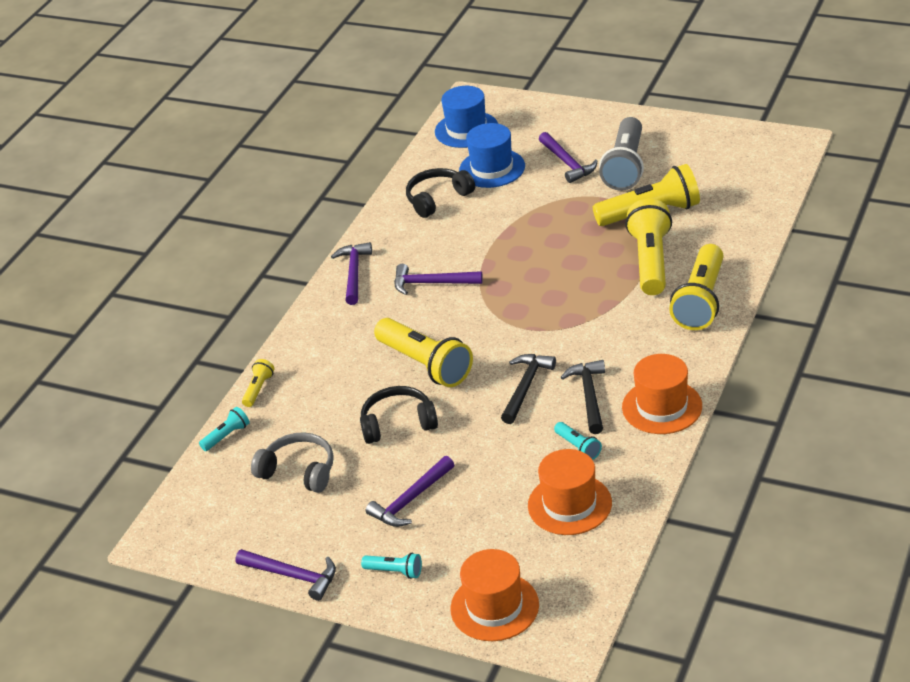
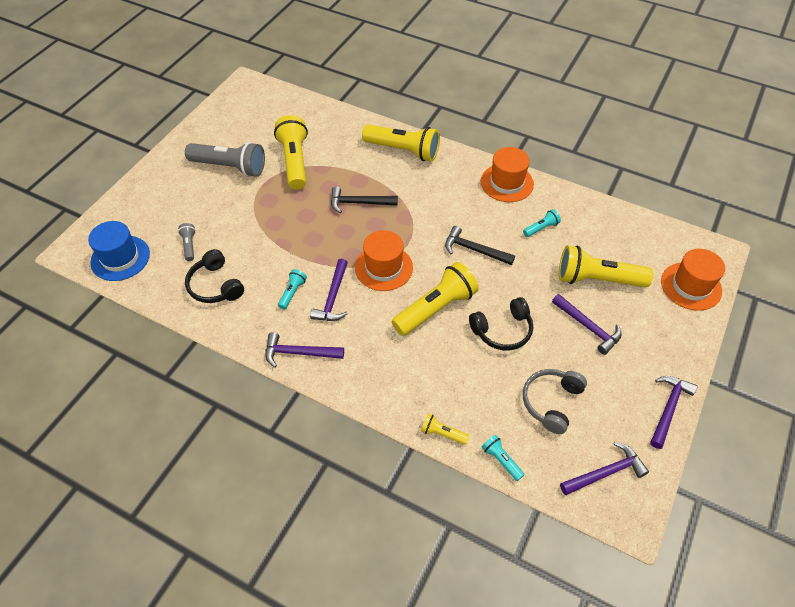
camera: 90 degrees left, 15 degrees up
(395, 571) = (661, 341): turquoise flashlight -> turquoise flashlight (292, 292)
(398, 423) = (502, 330): black headphones -> black headphones turned 105 degrees counterclockwise
(492, 168) = (189, 246): blue hat -> grey flashlight
(567, 163) = (207, 199): purple hammer -> purple hammer (605, 472)
(569, 504) = (596, 238): orange hat -> orange hat (383, 267)
(589, 396) = (490, 217): black hammer -> black hammer (359, 203)
(650, 261) = (351, 168): yellow flashlight -> yellow flashlight (597, 279)

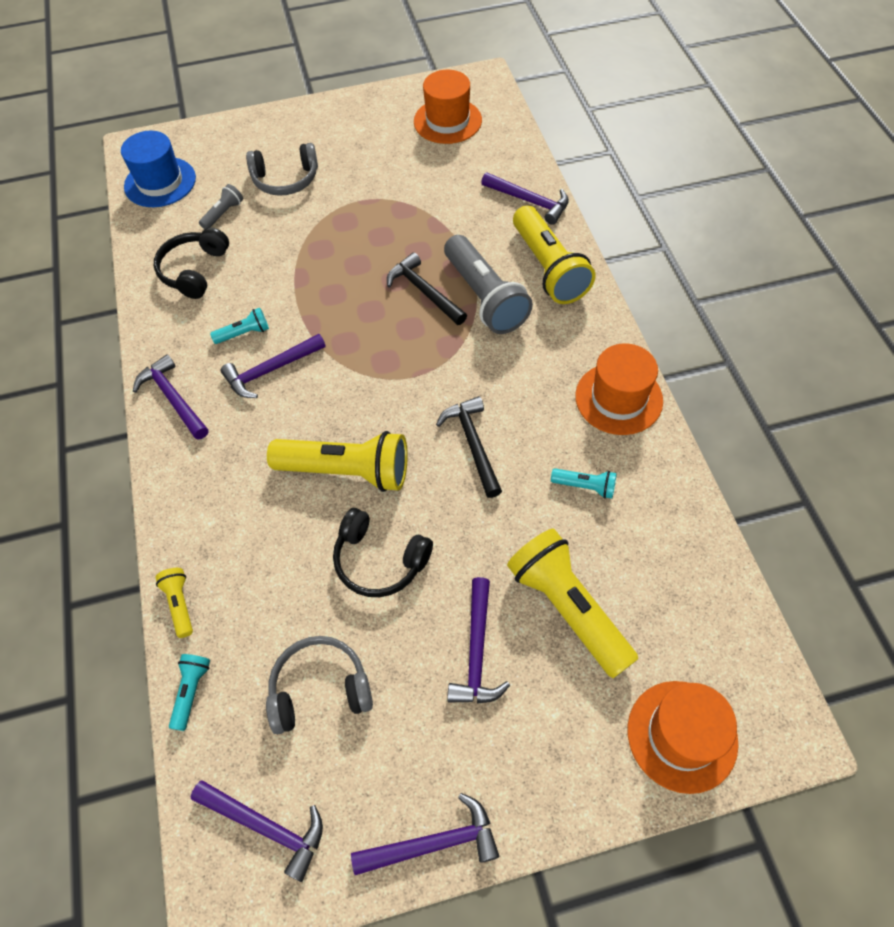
camera: 50 degrees right, 5 degrees up
(202, 203) = (285, 179): none -> grey headphones
(230, 167) = (355, 160): grey flashlight -> grey flashlight (485, 297)
(294, 161) = (421, 198): yellow flashlight -> none
(352, 126) = (529, 201): none -> purple hammer
(383, 267) = (356, 381): orange hat -> orange hat (447, 121)

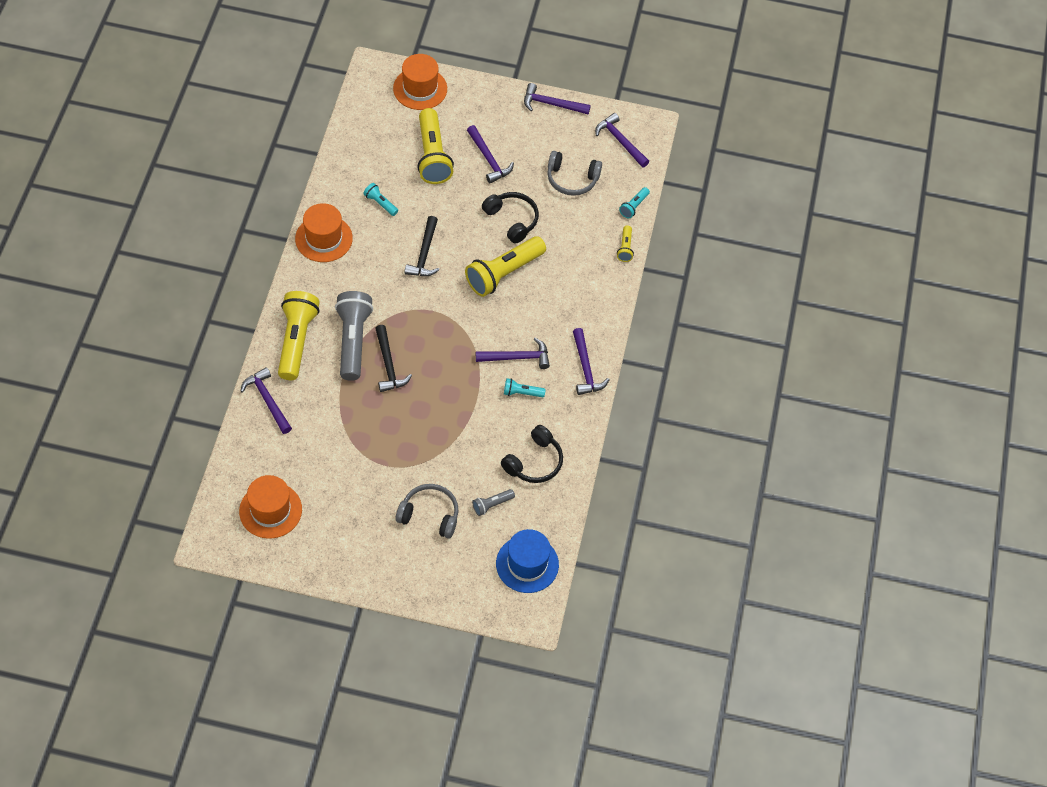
camera: 160 degrees left, 0 degrees up
(347, 471) = (504, 273): yellow flashlight -> yellow flashlight turned 75 degrees counterclockwise
(476, 651) = (488, 159): purple hammer -> purple hammer turned 120 degrees clockwise

